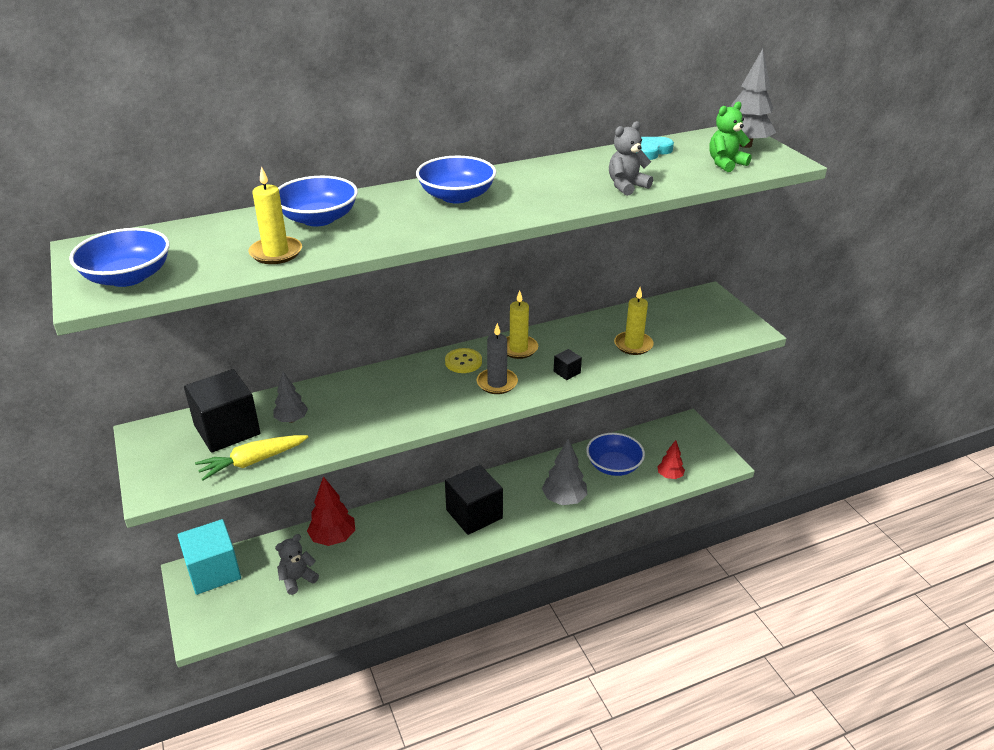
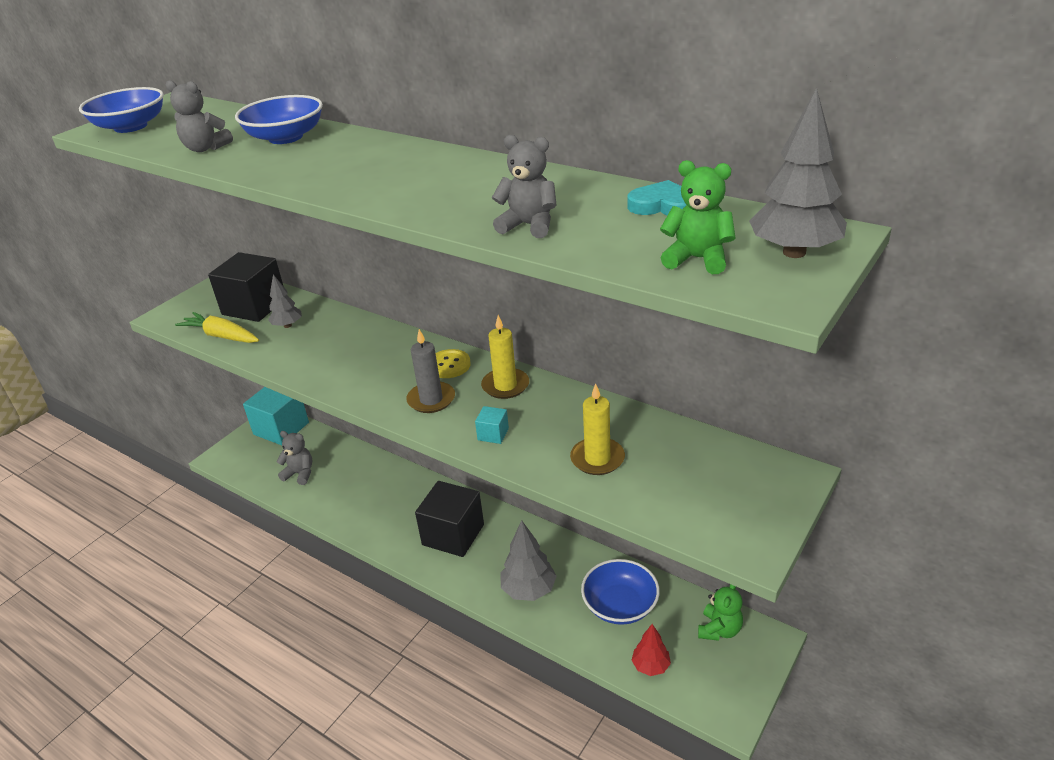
camera: 60 degrees right, 0 degrees up
(276, 253) = (205, 148): yellow candle -> grey teddy bear
(333, 538) = (358, 466): red tree -> none
(456, 196) = (394, 164): blue bowl -> none
(567, 372) = (493, 434): black cube -> turquoise cube
(666, 437) = (719, 630): none -> green teddy bear

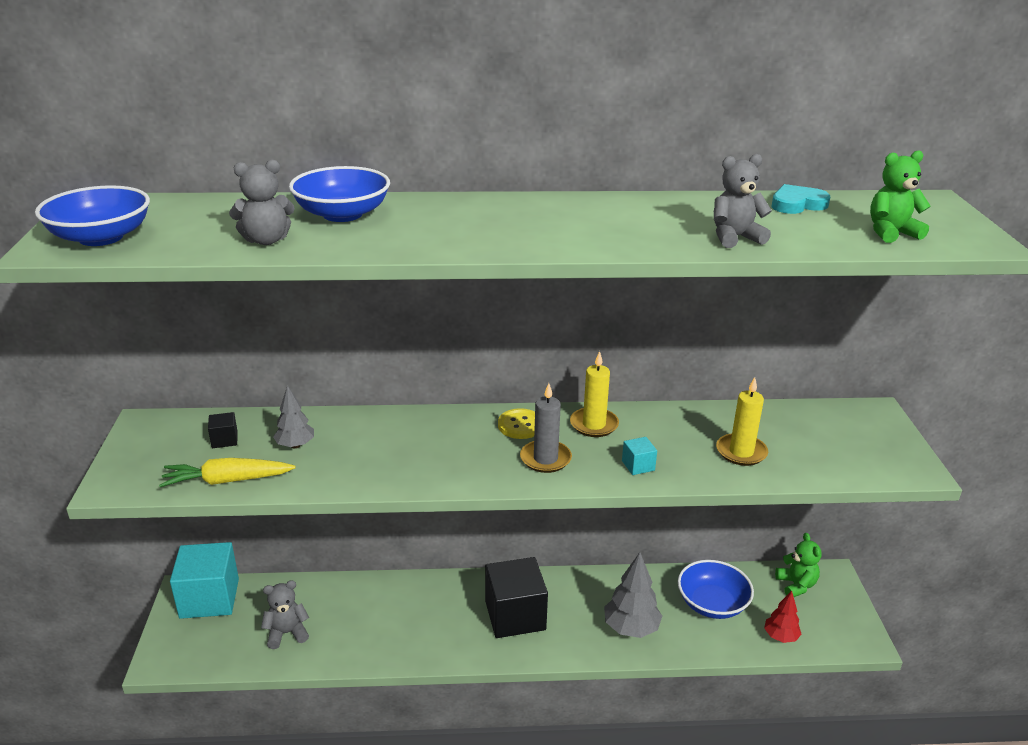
camera: 40 degrees left, 5 degrees down
(254, 306) = (224, 440): black cube -> black cube, size x0.42
(794, 252) = (935, 216): grey tree -> none

